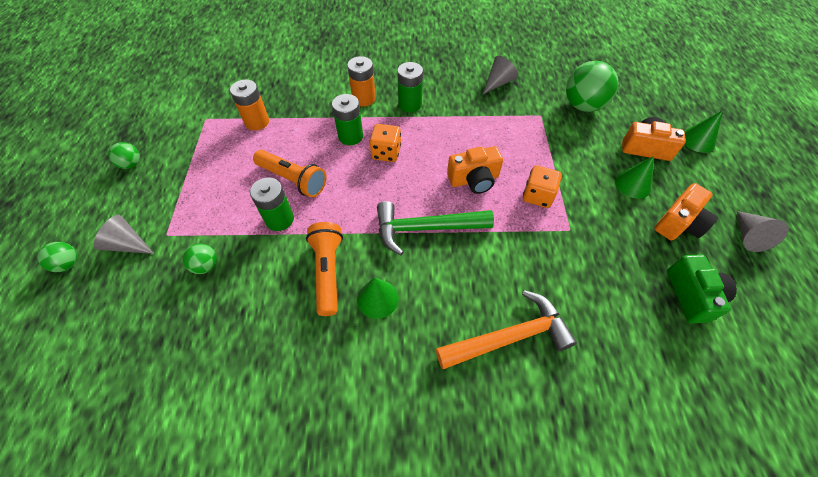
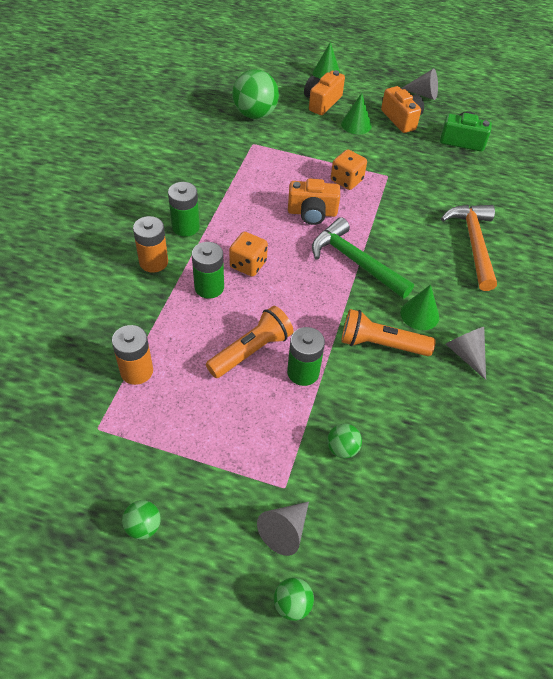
camera: 75 degrees left, 5 degrees down
(426, 228) = (355, 262): green hammer -> green hammer turned 120 degrees clockwise
(474, 180) = (312, 213): orange camera -> orange camera turned 90 degrees clockwise
(498, 82) = (192, 154): grey cone -> grey cone (466, 354)

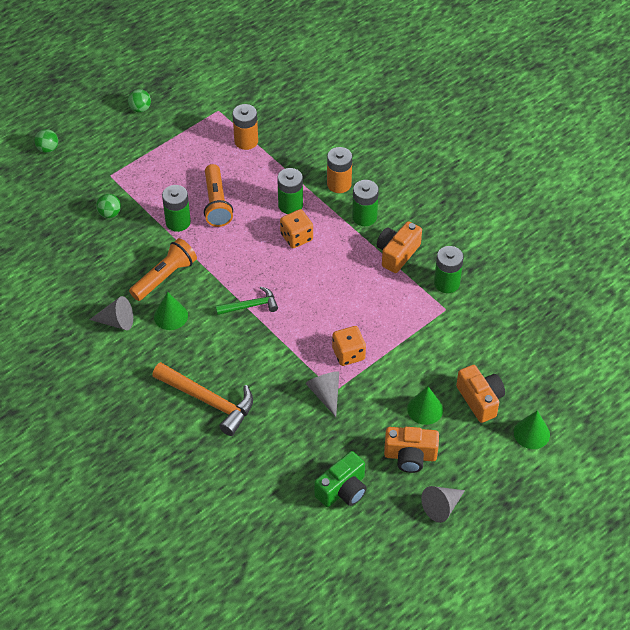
camera: 125 degrees right, 0 degrees up
(225, 151) = (446, 283): none -> green battery
(255, 114) = (491, 332): green ball -> none
(284, 531) = (86, 163): grey cone -> grey cone (325, 394)
(312, 213) = (324, 306): orange camera -> orange camera (397, 253)
(355, 262) = (250, 306): green hammer -> green hammer, size x0.59

